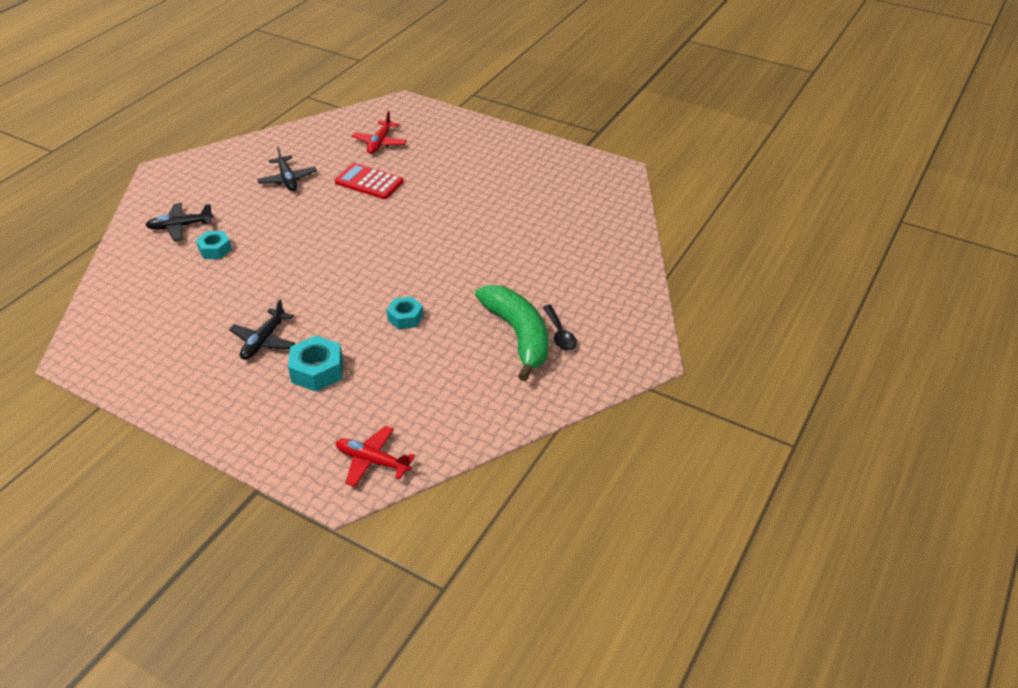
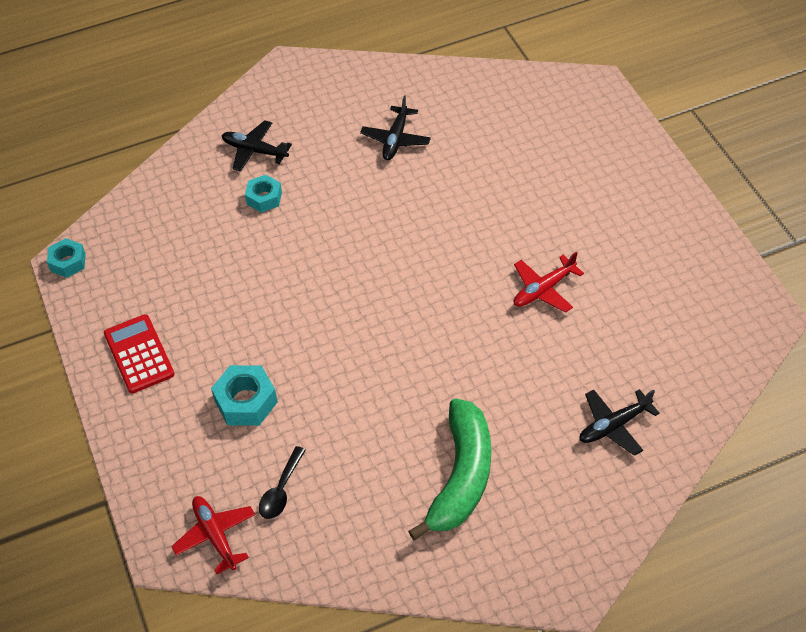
camera: 40 degrees right, 10 degrees up
(263, 341) = (226, 337): black plane -> black plane (614, 425)
(369, 182) = (473, 185): red calculator -> red calculator (139, 354)
(380, 143) = (527, 134): red plane -> red plane (543, 290)
(405, 317) = (371, 386): turquoise nut -> turquoise nut (68, 262)
(560, 334) = (504, 501): black spoon -> black spoon (281, 490)

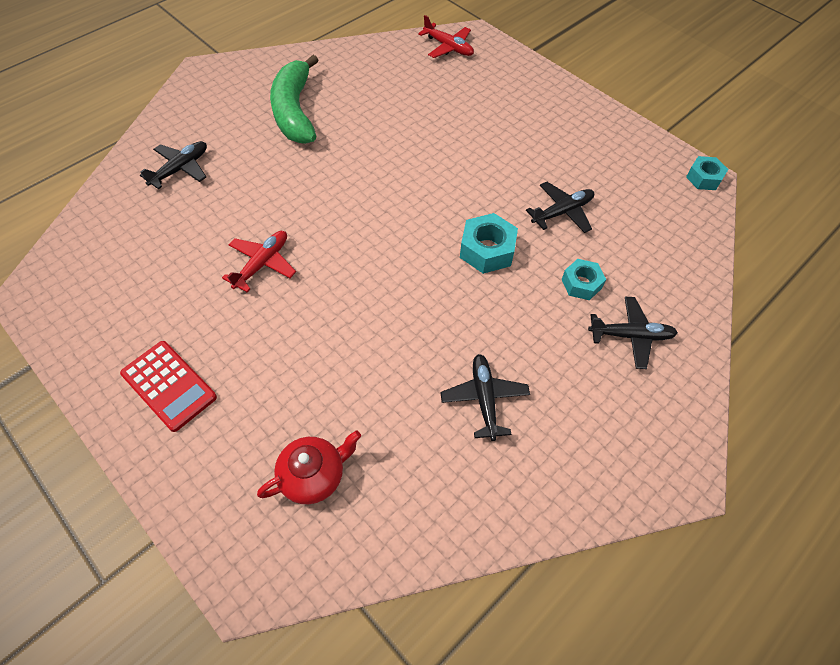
camera: 155 degrees right, 5 degrees up
(139, 354) = (583, 128): red calculator -> red calculator (169, 385)
(233, 265) = (562, 212): none -> black plane
(246, 401) = (479, 118): turquoise nut -> turquoise nut (487, 250)
(281, 490) = (420, 77): black spoon -> none
(539, 126) = (314, 475): none -> red teapot

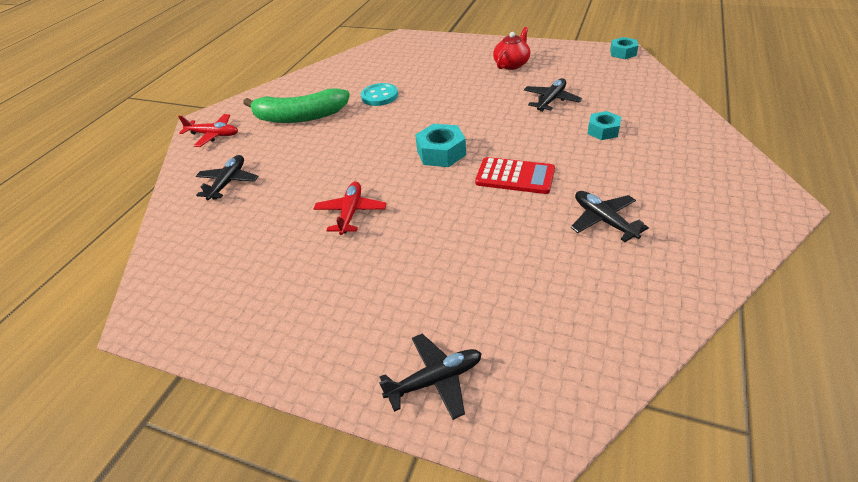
camera: 20 degrees left, 15 degrees down
(169, 385) = (334, 327): red calculator -> red calculator (515, 176)
(295, 111) = (300, 117): green banana -> green banana turned 60 degrees counterclockwise
(314, 475) = (520, 330): red teapot -> red teapot (511, 64)
(390, 118) = (379, 96): none -> turquoise button
(448, 47) = (388, 48): red plane -> red plane (214, 135)
(487, 250) = (519, 138): turquoise nut -> turquoise nut (441, 153)
(631, 336) = (665, 144): black plane -> black plane (435, 380)

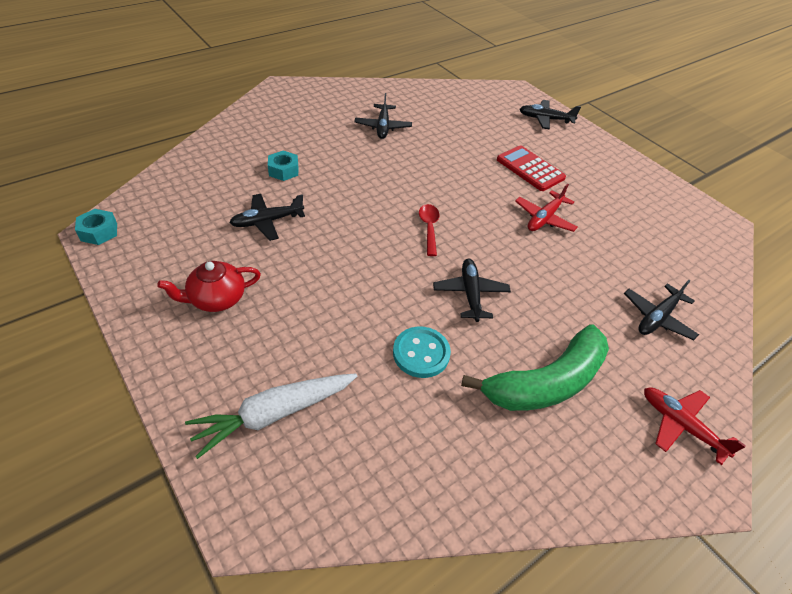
camera: 155 degrees left, 5 degrees up
(300, 117) = (546, 382): green banana -> green banana turned 120 degrees clockwise
(374, 132) = (470, 293): none -> black plane
(425, 54) = (274, 414): none -> white carrot
(441, 153) = (429, 228): turquoise nut -> red spoon
(515, 176) = (397, 177): red calculator -> red calculator (530, 169)

